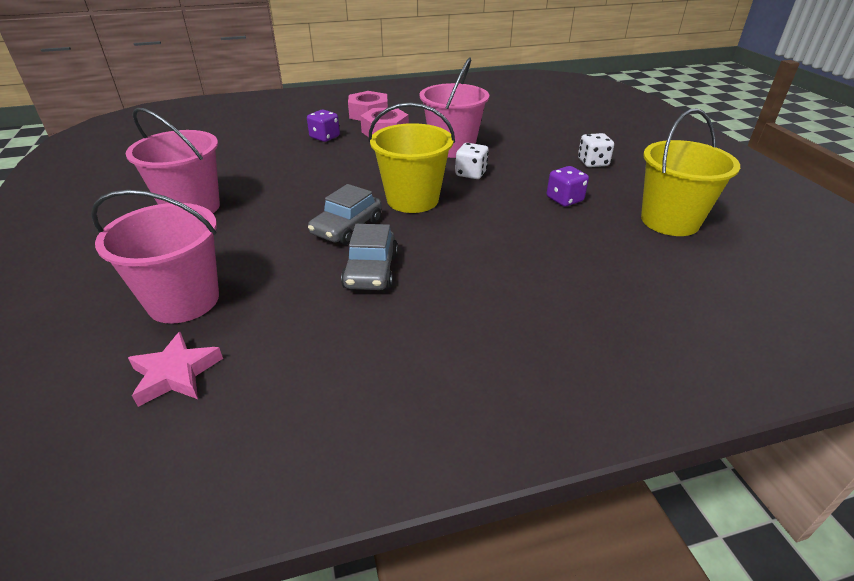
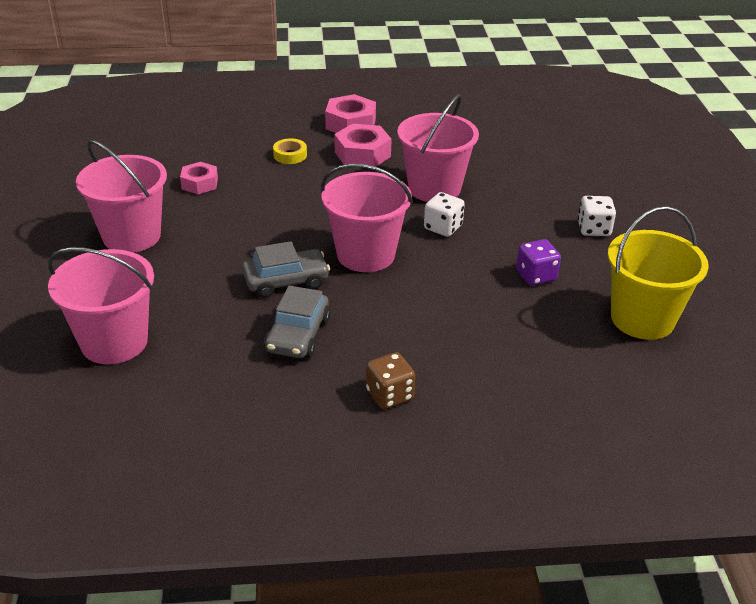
camera: 10 degrees right, 0 degrees up
(176, 374) = (101, 412): pink star -> none
(250, 163) = (199, 183): none -> pink nut
(325, 137) = (290, 155): purple dice -> yellow tape
(347, 227) = (286, 281): grey car -> grey car turned 150 degrees counterclockwise
(412, 199) = (366, 255): yellow bucket -> pink bucket
(478, 313) = (389, 395): none -> brown dice

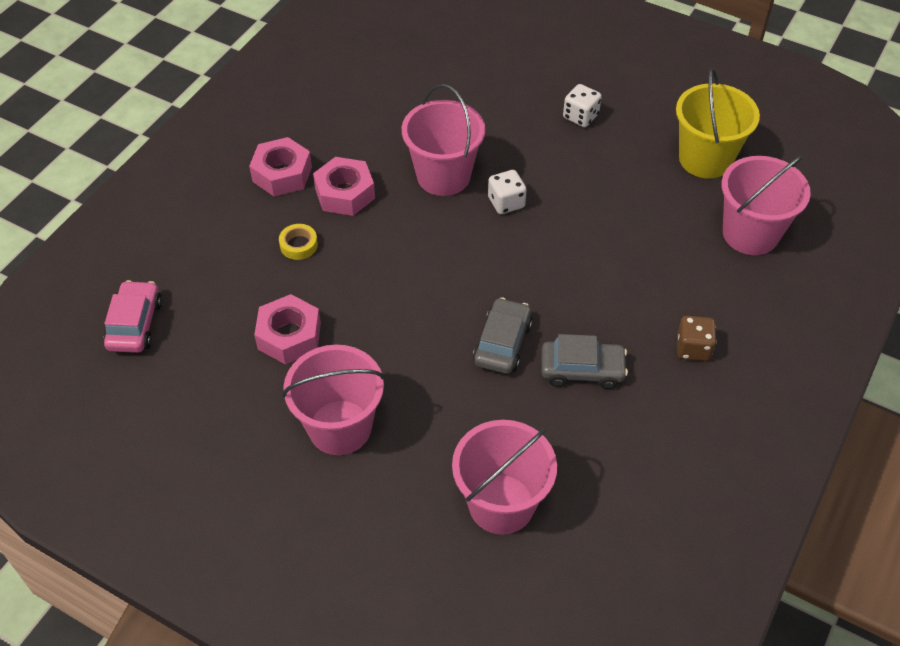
camera: 55 degrees left, 15 degrees up
(155, 125) = (135, 324): none -> pink car
(199, 183) = (289, 336): pink nut -> pink nut, size x1.53
(298, 335) = (582, 370): grey car -> grey car turned 45 degrees counterclockwise
(366, 255) = (505, 272): pink bucket -> pink bucket (750, 233)
(536, 276) = (613, 185): purple dice -> none

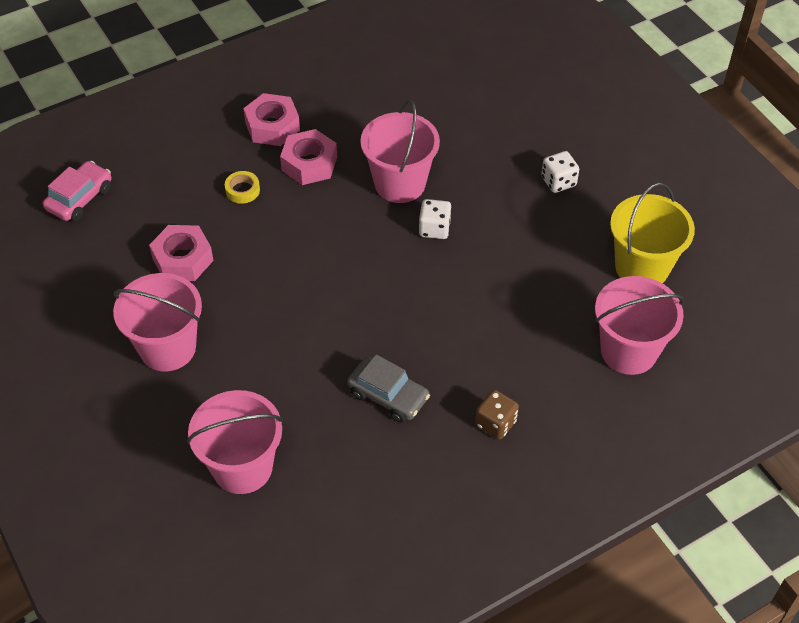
camera: 30 degrees right, 0 degrees up
(502, 343) = (341, 343): grey car -> none

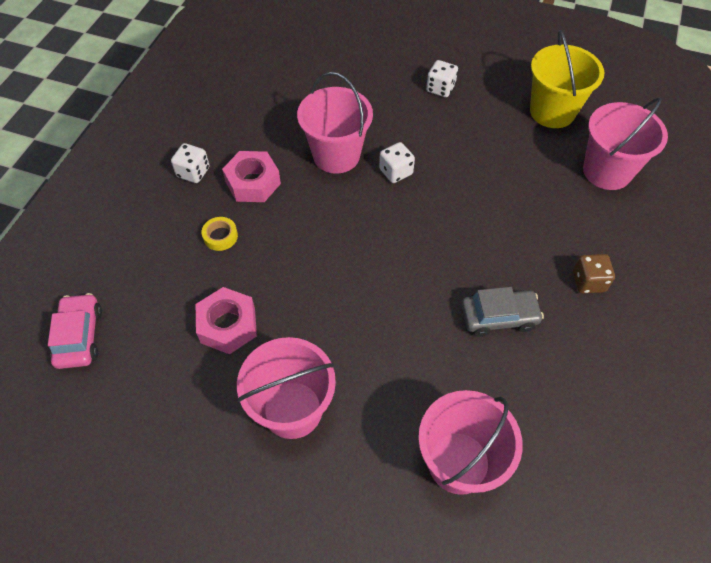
camera: 40 degrees left, 5 degrees up
(272, 126) = (193, 172): pink nut -> white dice

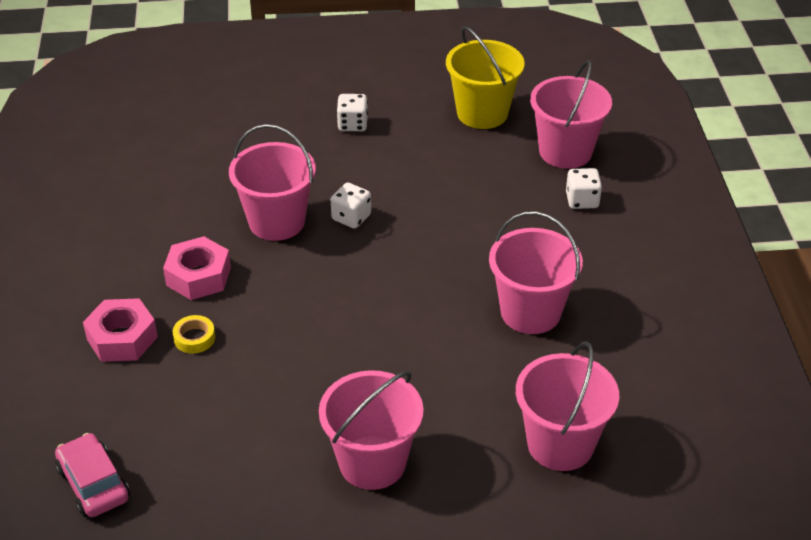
camera: 25 degrees left, 15 degrees down
(193, 172) = (122, 288): white dice -> white dice (582, 200)
(228, 325) = (256, 415): pink nut -> pink nut (122, 338)
(499, 317) = (530, 312): grey car -> pink bucket
(588, 282) = (598, 253): brown dice -> none

